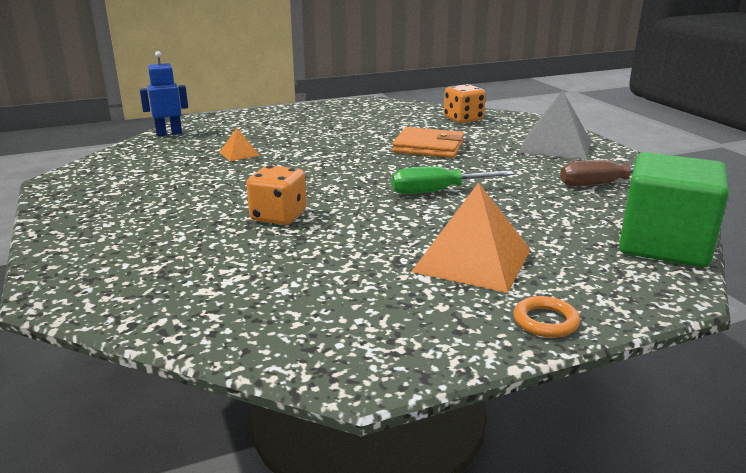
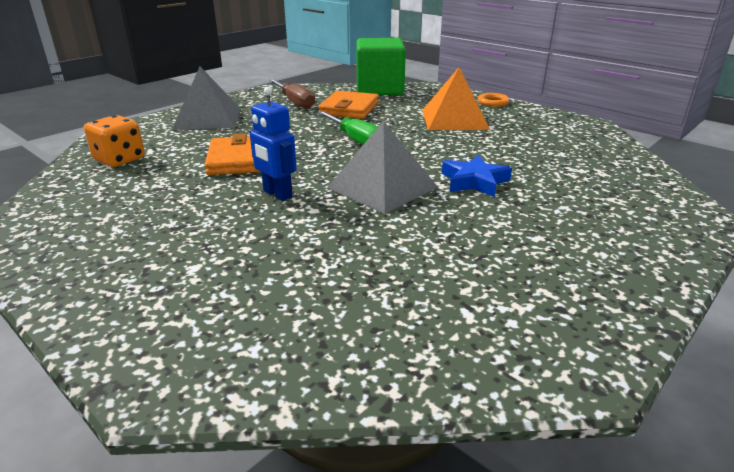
camera: 115 degrees left, 5 degrees up
(169, 134) = (281, 375): blue robot -> blue robot (277, 194)
(239, 153) = (336, 256): orange pyramid -> none
(278, 216) = (474, 181): orange dice -> blue star
(315, 181) = (382, 187): none -> grey pyramid
(560, 207) = (349, 109): none -> orange wallet

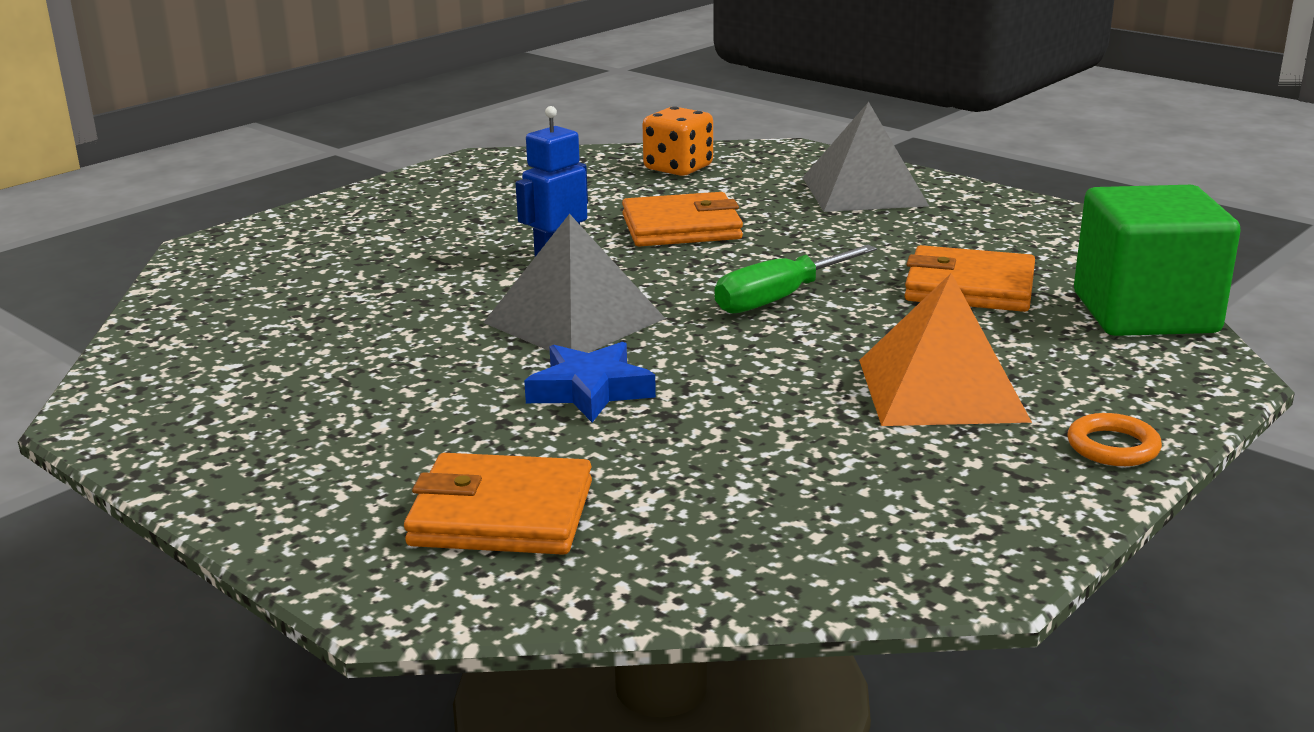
camera: 90 degrees right, 5 degrees down
(295, 102) = (990, 241): brown screwdriver -> none
(611, 198) = (501, 514): none -> orange wallet

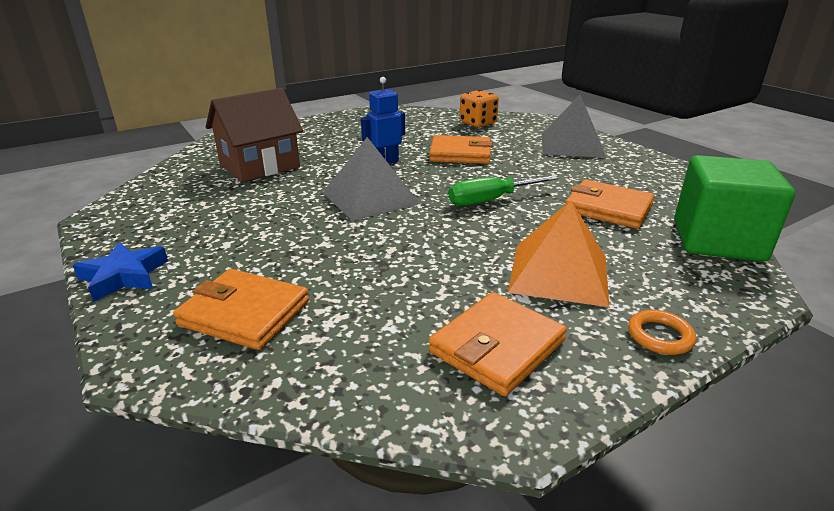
camera: 15 degrees right, 5 degrees up
(326, 291) = (259, 166): none -> brown house
(590, 390) = (350, 241): blue star -> blue star (124, 276)
(904, 494) = (497, 346): none -> orange wallet

